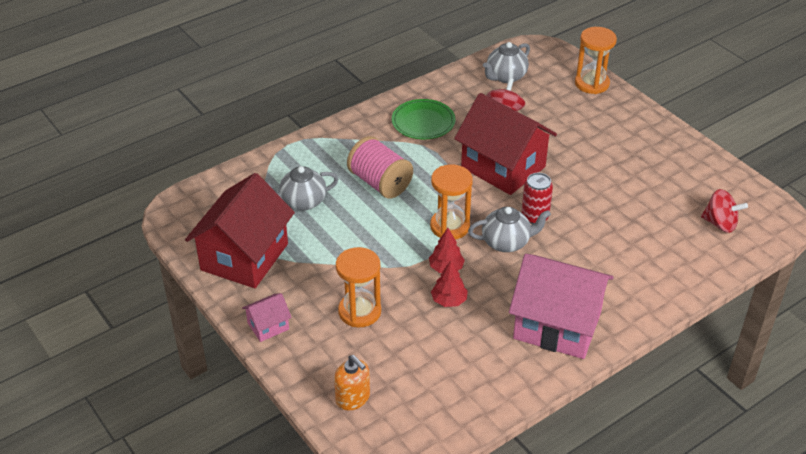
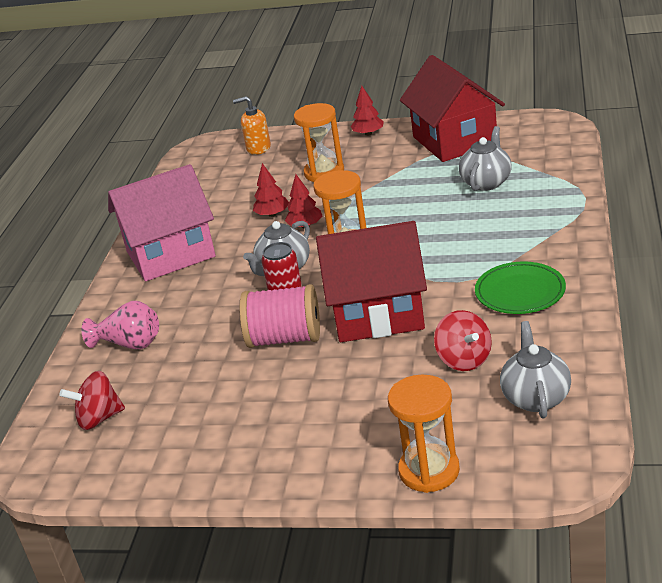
camera: 140 degrees right, 10 degrees down
(268, 326) = (368, 134): pink house -> red tree
(380, 183) = (457, 230): pink spool -> pink spool (285, 338)
(659, 263) = (130, 344): none -> pink vase

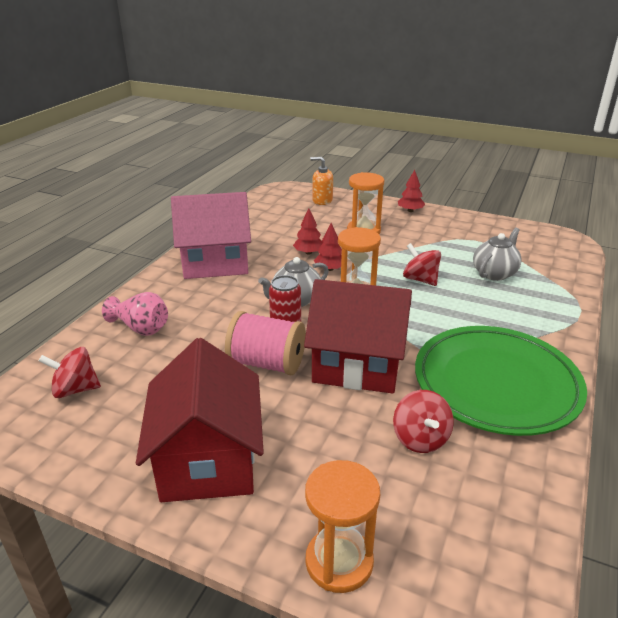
camera: 10 degrees right, 0 degrees up
(409, 211) = (420, 279): none -> red spinning top
(454, 140) = (478, 233): red house -> red house (208, 460)
(520, 292) = (496, 384): green plate -> green plate, size x1.87
(535, 397) = (480, 509): grey teapot -> none

